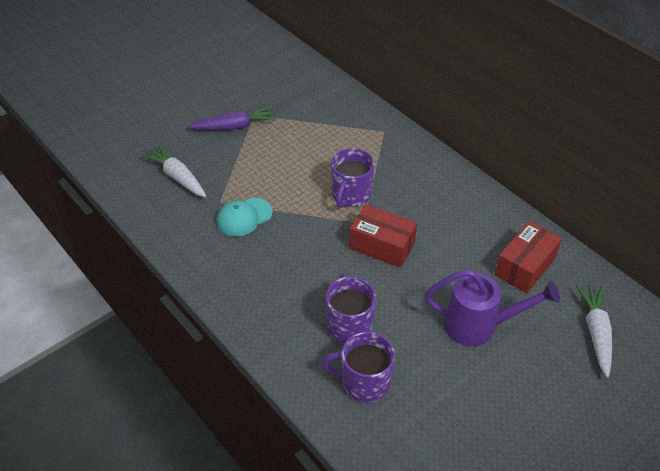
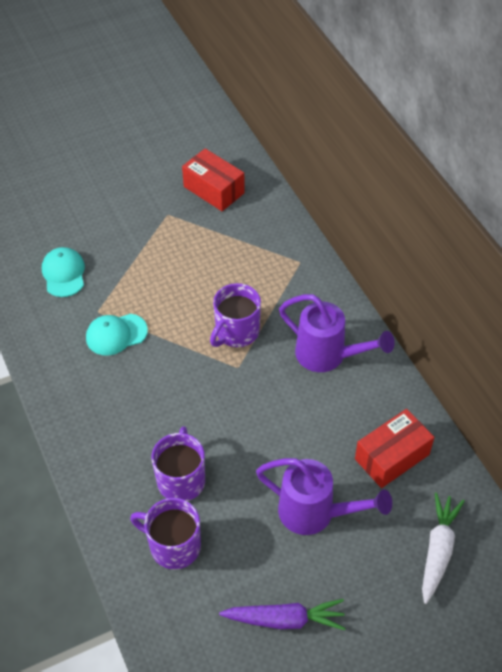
camera: 15 degrees right, 5 degrees up
(177, 177) = (64, 273): white carrot -> turquoise cap
(234, 126) = (142, 224): purple carrot -> purple carrot (284, 619)
(382, 246) = (247, 398): red box -> red box (214, 190)
(438, 199) = (328, 356): none -> purple watering can

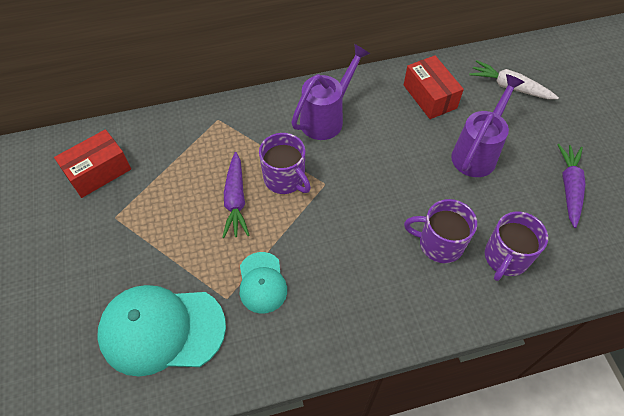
camera: 80 degrees left, 5 degrees up
(64, 273) = (161, 329): turquoise cap -> turquoise cap, size x1.82
(203, 297) = (235, 200): none -> purple carrot

